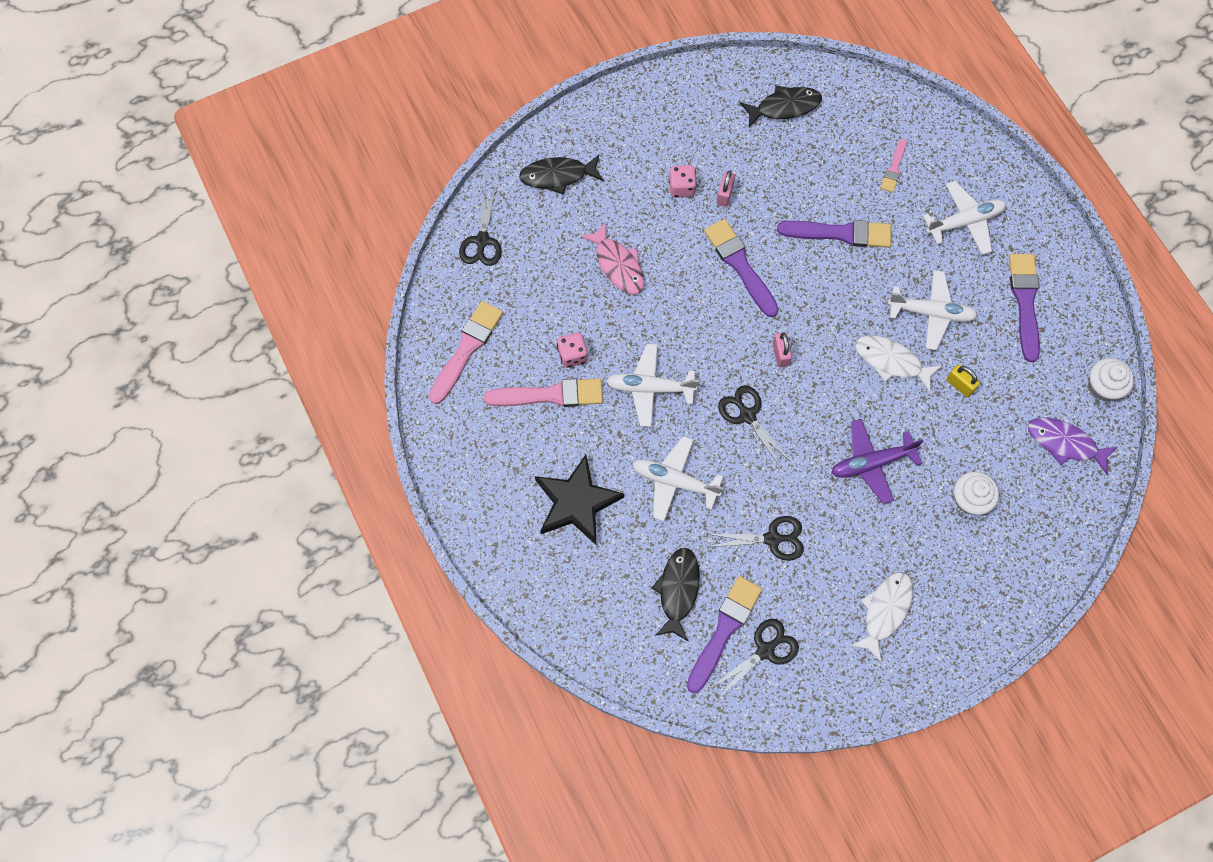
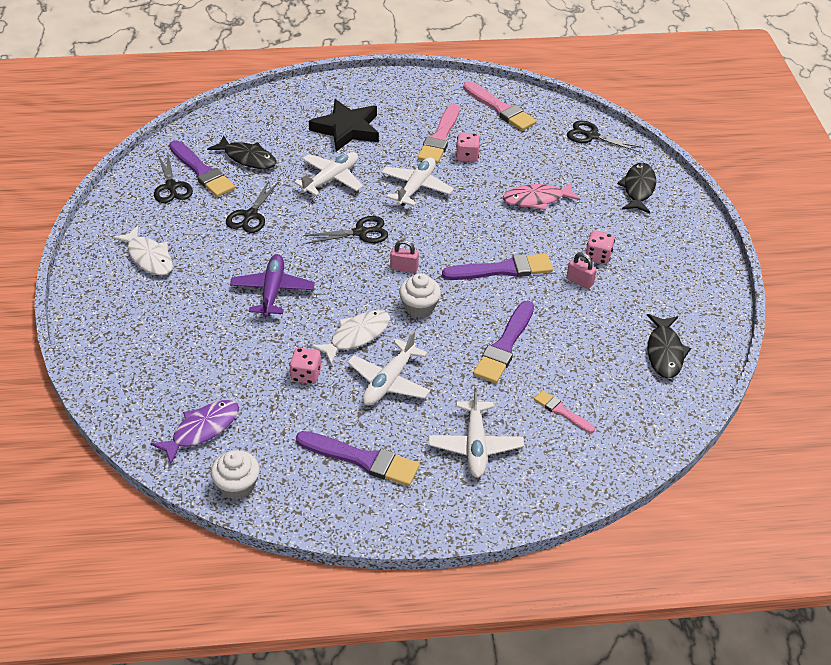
camera: 110 degrees right, 25 degrees down
(959, 385) = (306, 375): yellow padlock -> pink dice
(970, 499) = (199, 341): white cupcake -> white cupcake (419, 307)

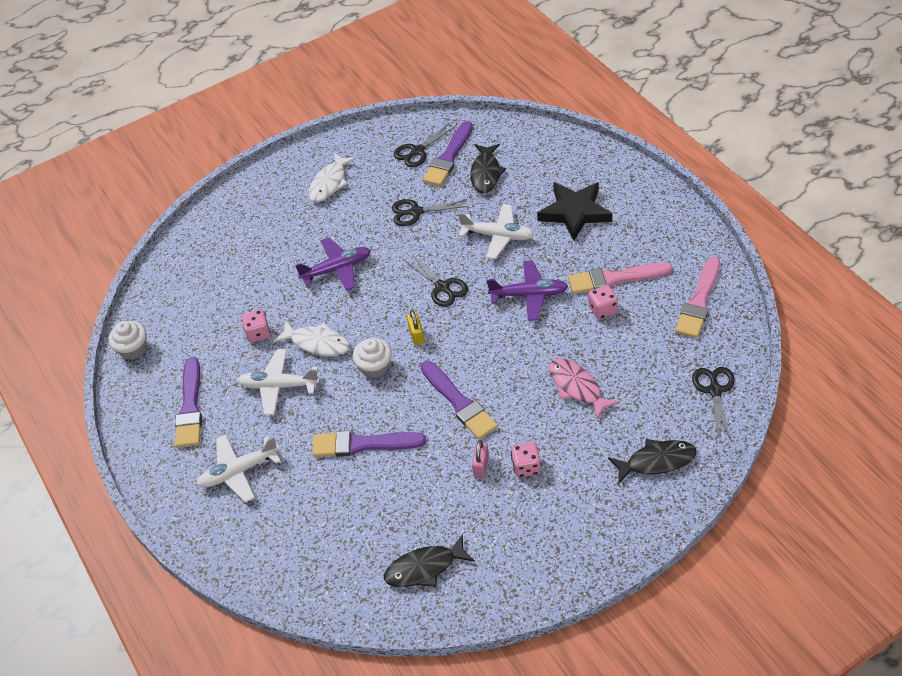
camera: 70 degrees right, 5 degrees up
(202, 430) = (174, 304): purple fish -> none
(404, 268) = (416, 335): pink padlock -> yellow padlock
(416, 187) = (529, 295): white plane -> purple plane
(562, 411) = (306, 516): pink brush -> none

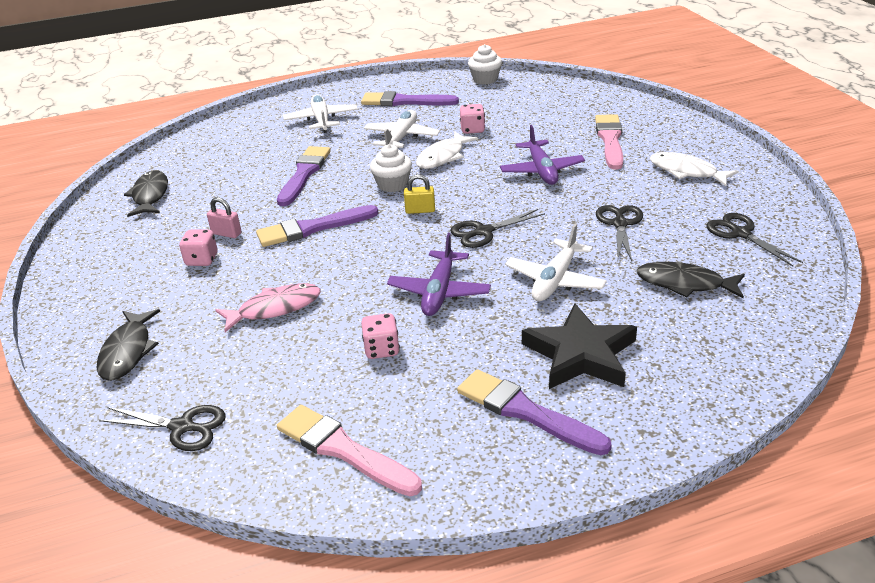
camera: 100 degrees right, 15 degrees down
(448, 157) = (724, 256): purple brush -> purple brush (526, 412)
(615, 278) = (432, 371): pink brush -> pink brush (610, 140)

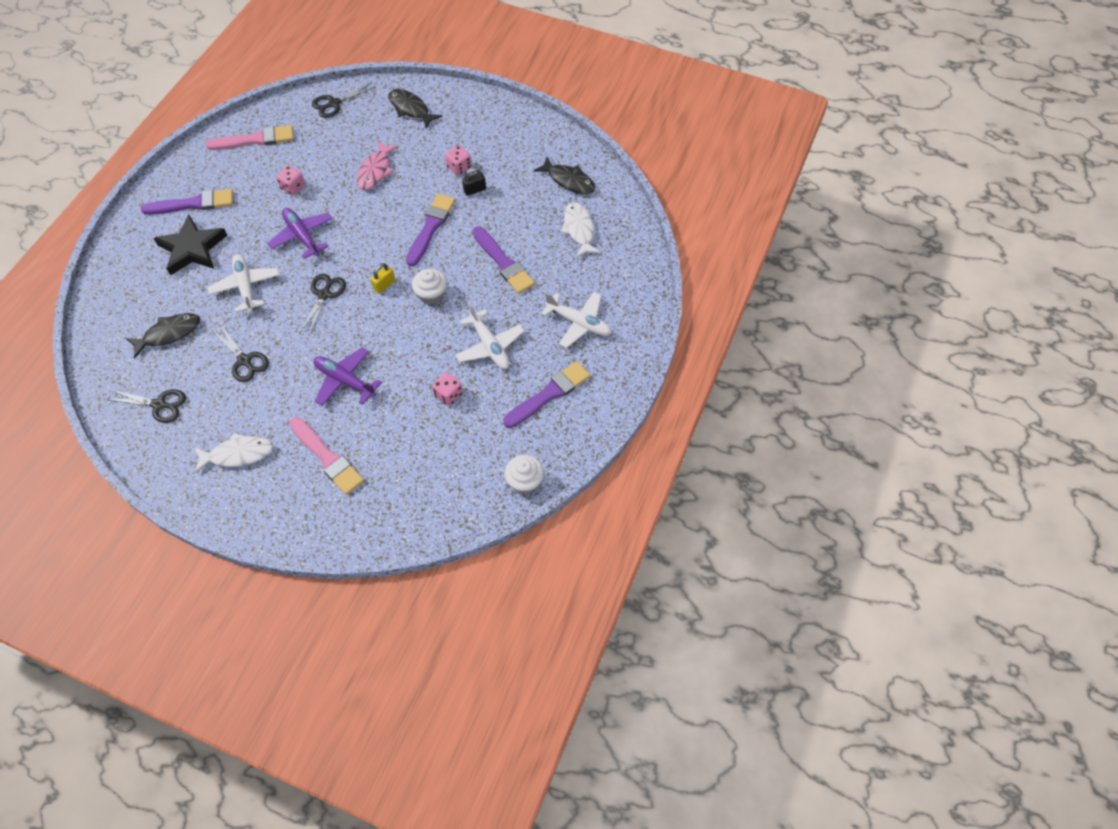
camera: 130 degrees right, 25 degrees up
(226, 233) = (474, 190): pink padlock -> black padlock
(443, 157) = (432, 346): white fish -> white fish (579, 229)

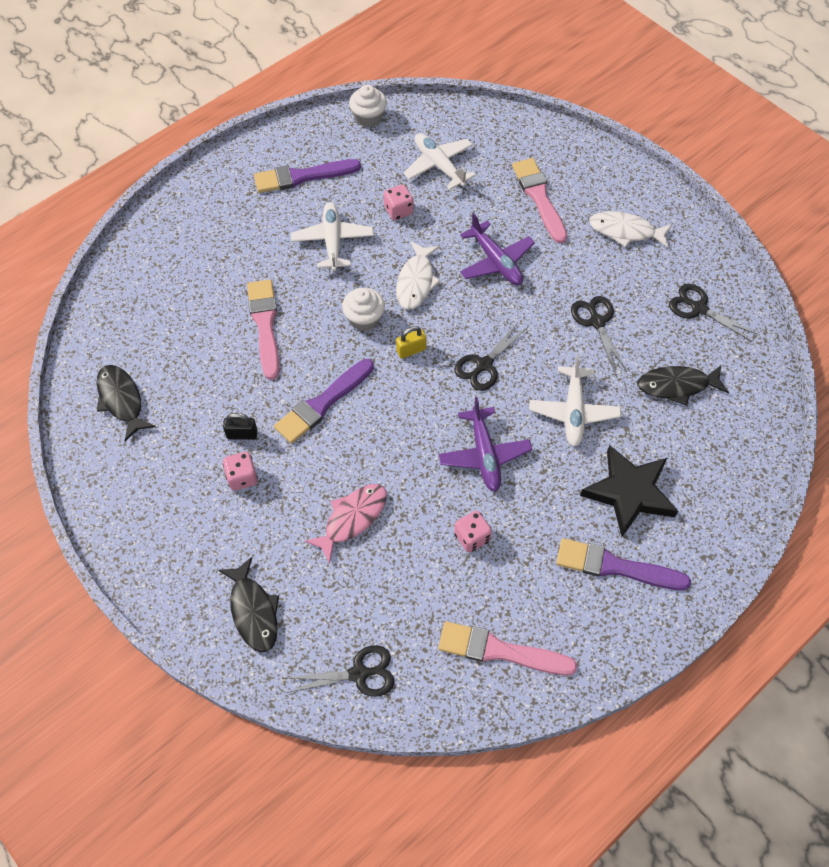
camera: 155 degrees left, 0 degrees up
(503, 263) = (265, 325): purple brush -> pink brush
(579, 229) = (156, 331): white fish -> white fish (416, 281)
(579, 323) = (229, 230): white plane -> white plane (439, 165)

